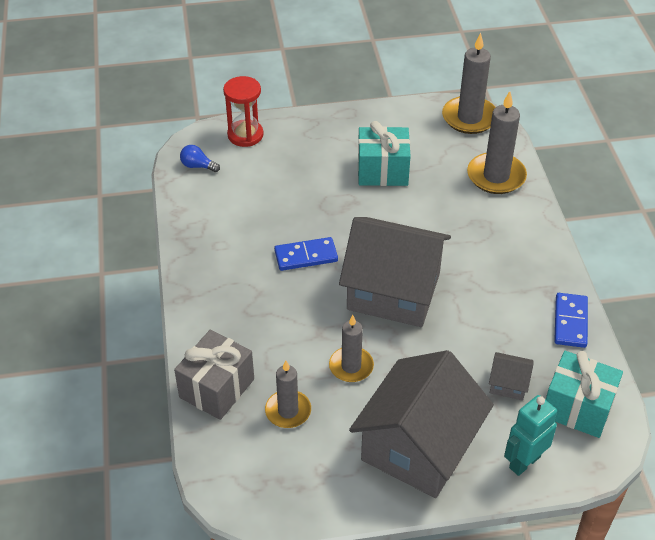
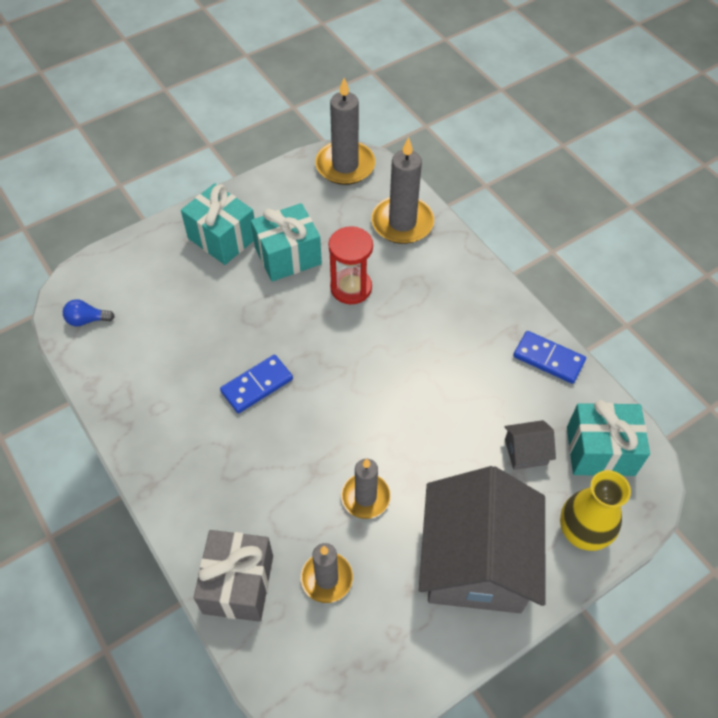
camera: 25 degrees left, 10 degrees up
(245, 135) = (122, 264): red hourglass -> red hourglass (351, 288)
(335, 141) = (222, 238): none -> turquoise gift
(393, 291) = (366, 392): grey house -> none
(524, 462) = (582, 533): turquoise robot -> yellow vase
(570, 322) = (548, 359): blue domino -> blue domino turned 45 degrees counterclockwise

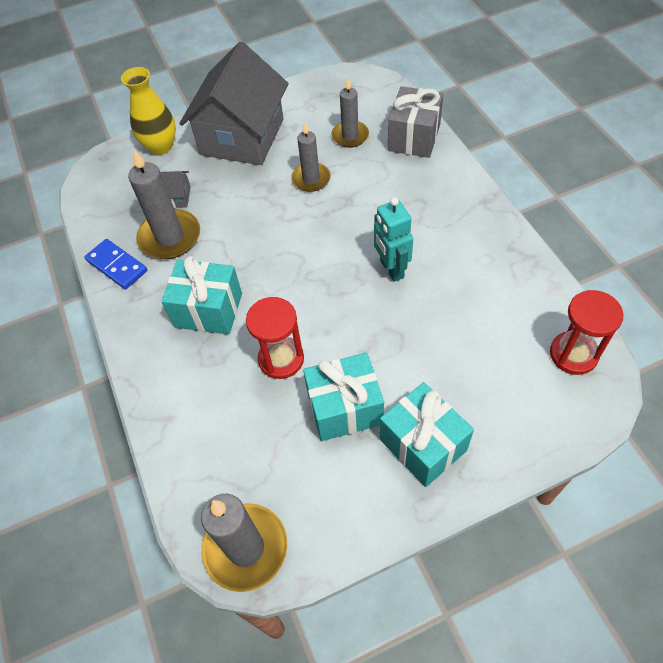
camera: 165 degrees left, 0 degrees up
(87, 320) = (573, 354): blue light bulb -> red hourglass
(257, 385) = (391, 269): blue domino -> turquoise robot
(402, 223) = (199, 438): grey candle -> grey candle (170, 237)
(600, 451) = (116, 193): turquoise gift -> turquoise gift (208, 310)

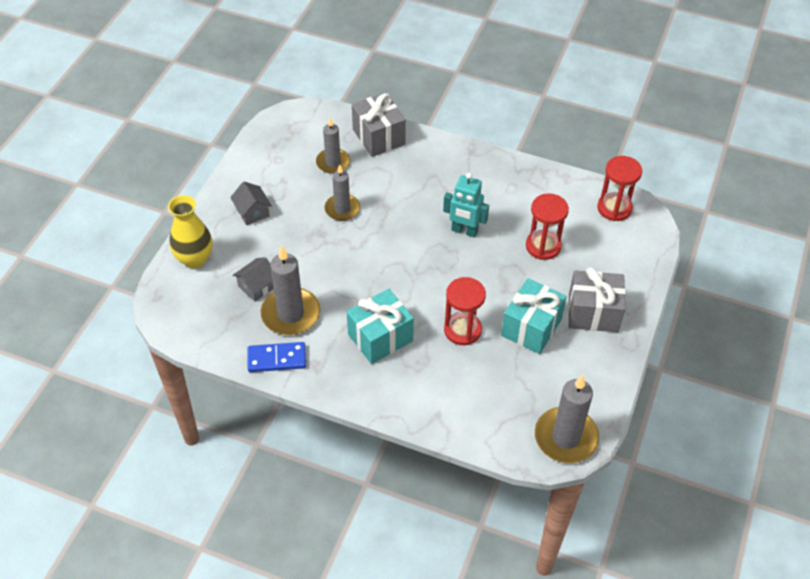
camera: 50 degrees left, 5 degrees down
(242, 137) = (252, 212): grey house -> grey house, size x0.40
(423, 445) = (593, 313): turquoise gift -> grey gift
(450, 338) = (543, 246): none -> red hourglass

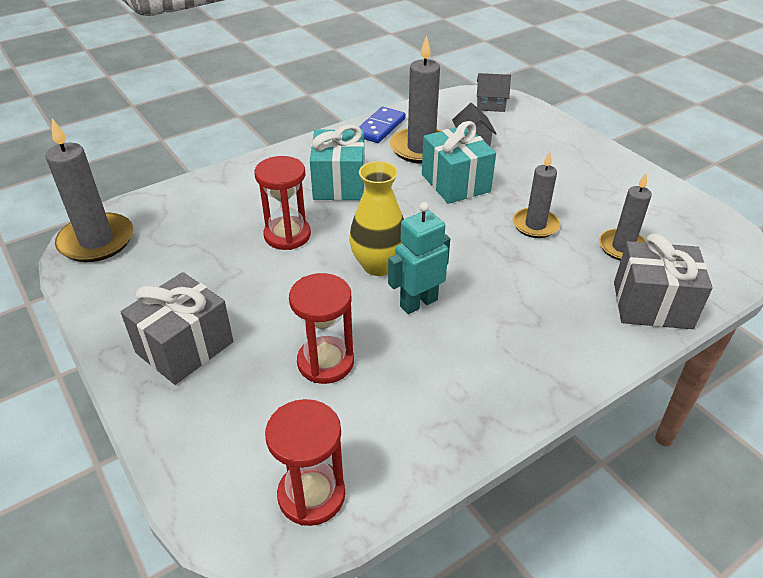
camera: 125 degrees right, 10 degrees down
(195, 259) = (536, 123): yellow vase -> yellow vase (378, 265)
(252, 212) = (576, 169): grey house -> grey house (490, 104)
(531, 327) = (231, 285): turquoise gift -> turquoise gift (455, 183)

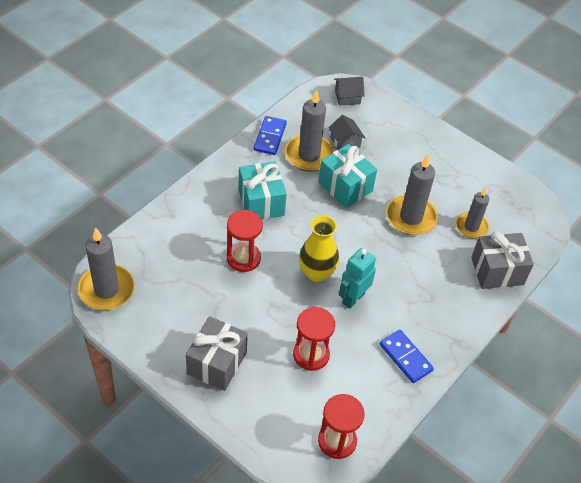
camera: 20 degrees left, 10 degrees up
(471, 393) = (405, 357): none -> blue domino
(535, 225) = (411, 217): grey candle -> grey candle, size x1.55

